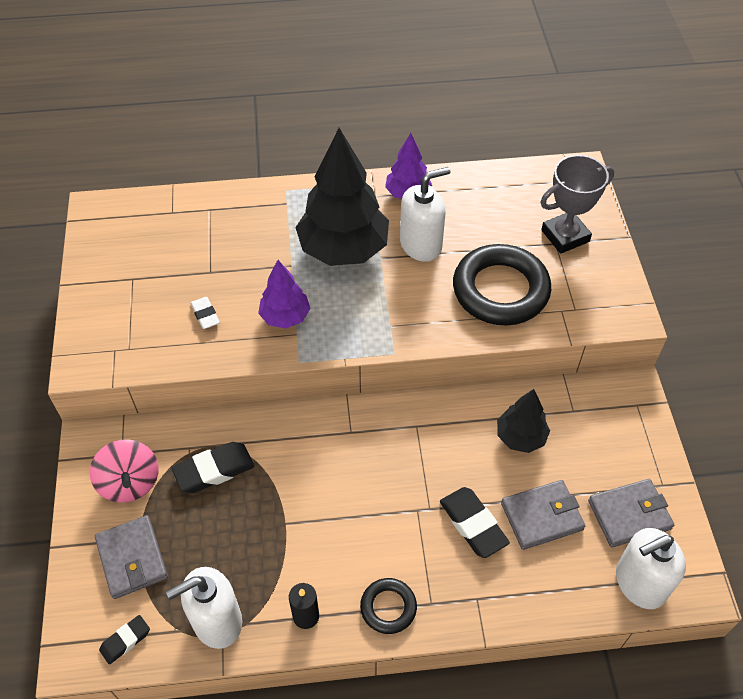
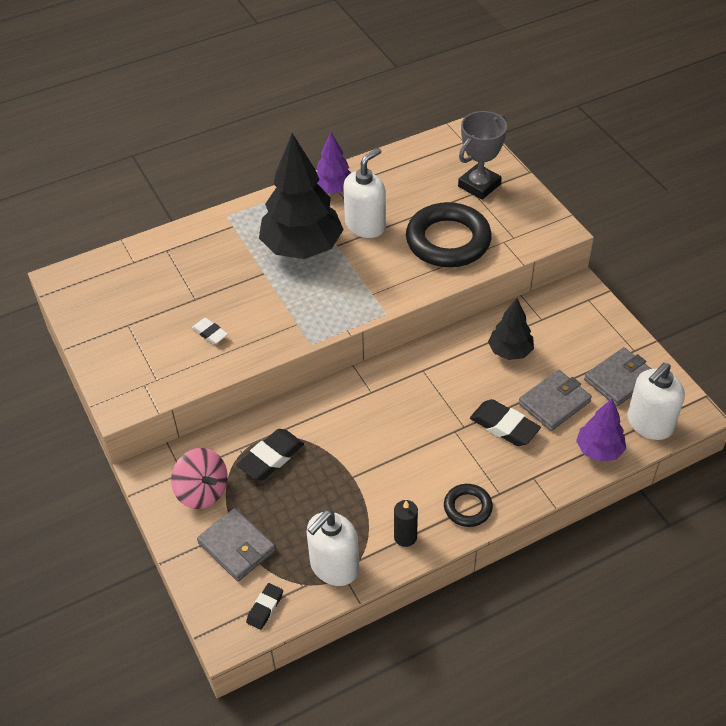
camera: 20 degrees left, 5 degrees down
(285, 317) = (280, 314): purple tree -> purple tree (599, 450)

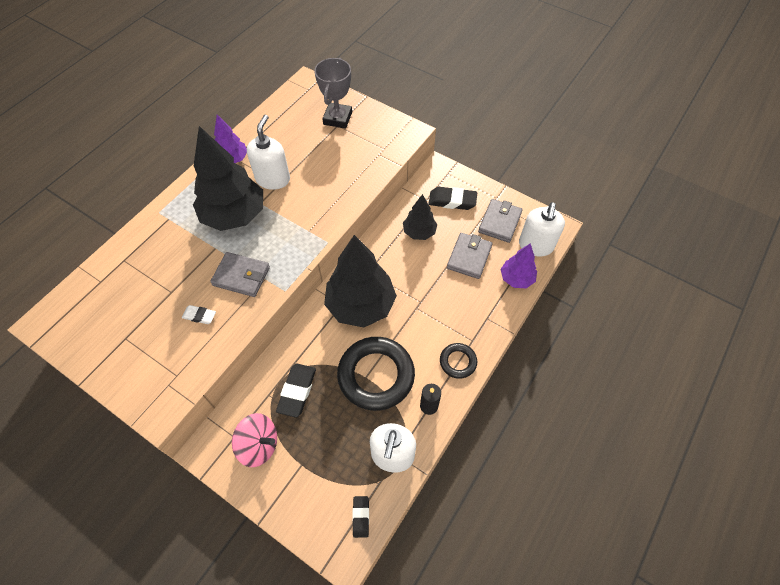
camera: 30 degrees left, 10 degrees up
(237, 547) = (311, 478): grey wallet -> grey wallet (241, 276)
(392, 401) = (360, 305): none -> black tree
(448, 241) = (340, 168): black ring -> black ring (376, 375)
(504, 426) = (447, 289): black eraser -> black eraser (452, 201)

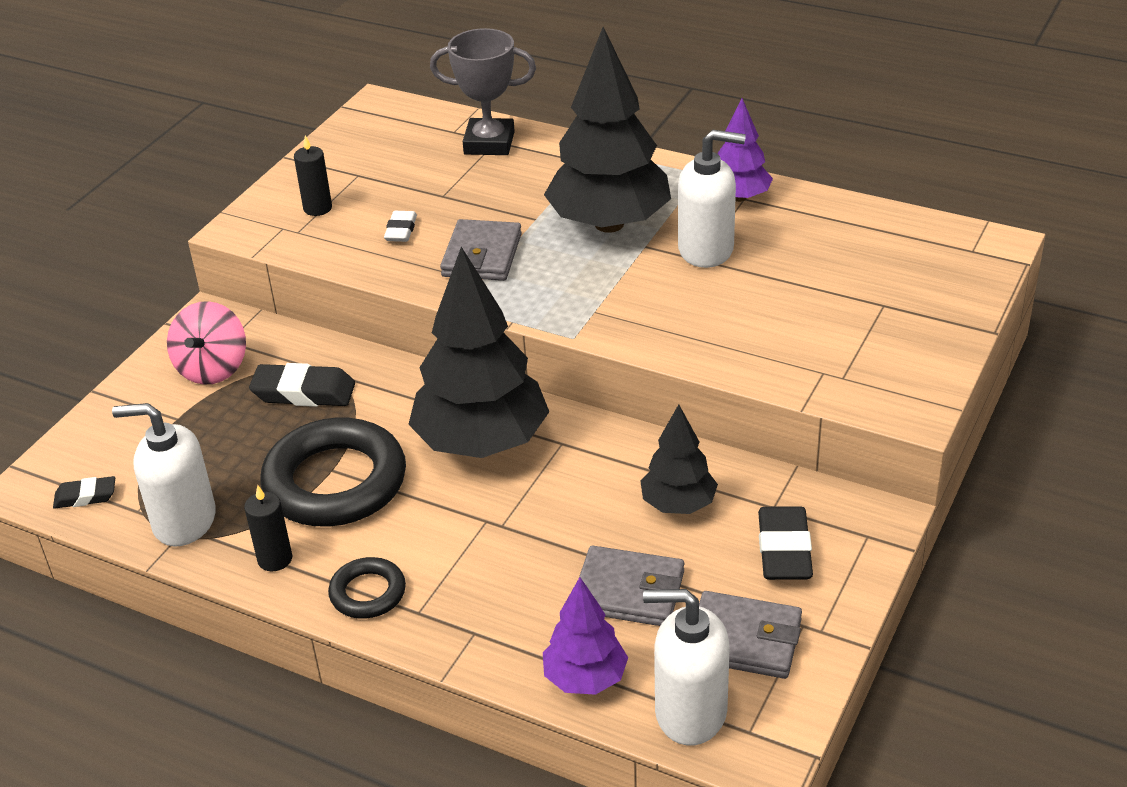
camera: 85 degrees right, 20 degrees down
(154, 363) = (317, 208): none -> black candle
(337, 118) = (904, 302): grey trophy -> grey trophy (489, 143)

